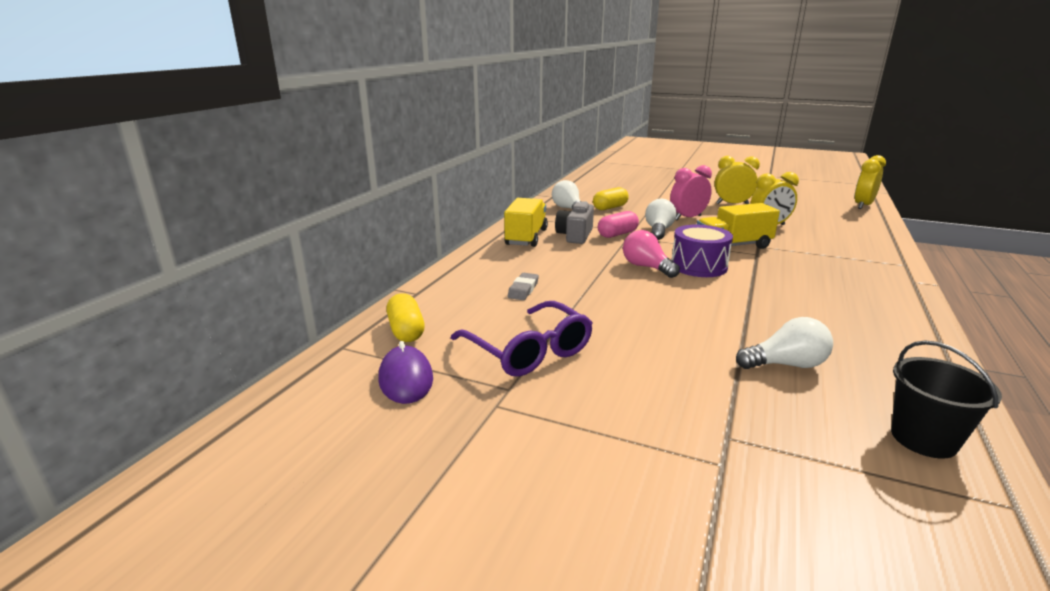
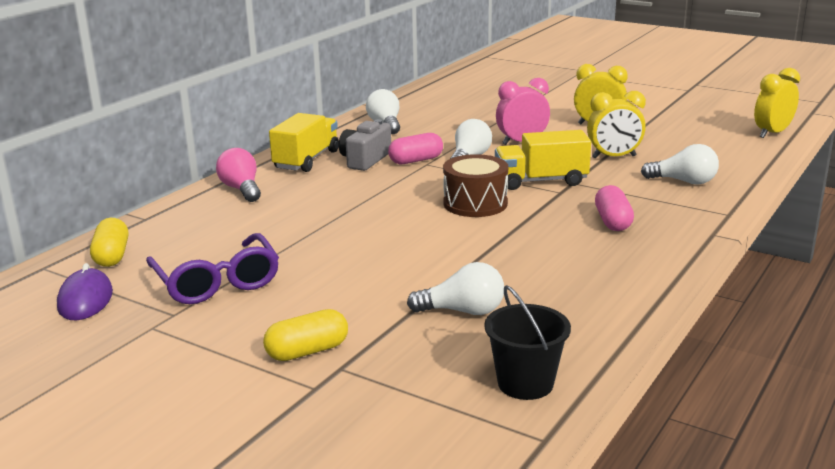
camera: 10 degrees right, 0 degrees up
(523, 290) = (257, 220): grey eraser -> none
(610, 207) = (438, 125): yellow capsule -> yellow capsule (307, 351)
(646, 267) = (414, 202): pink light bulb -> pink light bulb (241, 189)
(698, 266) = (475, 203): purple drum -> brown drum
(824, 275) = (613, 221): none -> pink capsule
(842, 242) = (684, 181): none -> white light bulb

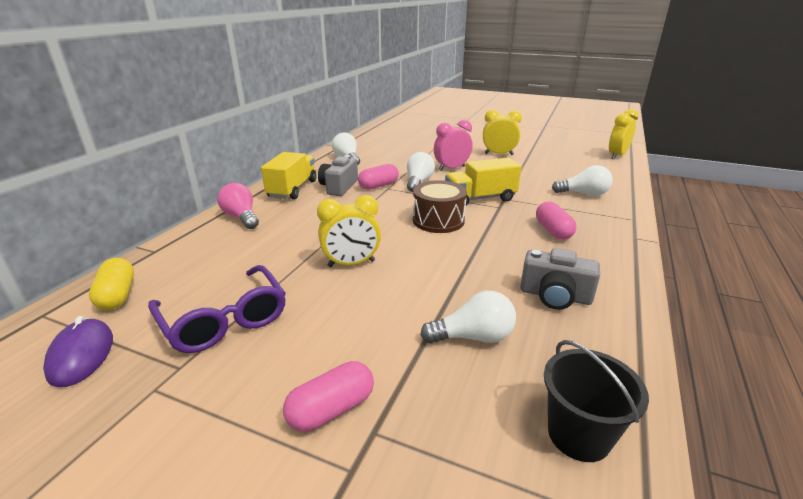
camera: 10 degrees left, 5 degrees up
(307, 351) = (331, 409): yellow capsule -> pink capsule
(572, 284) = (555, 296): none -> grey camera
(614, 157) = (522, 177): yellow clock -> yellow clock (351, 264)

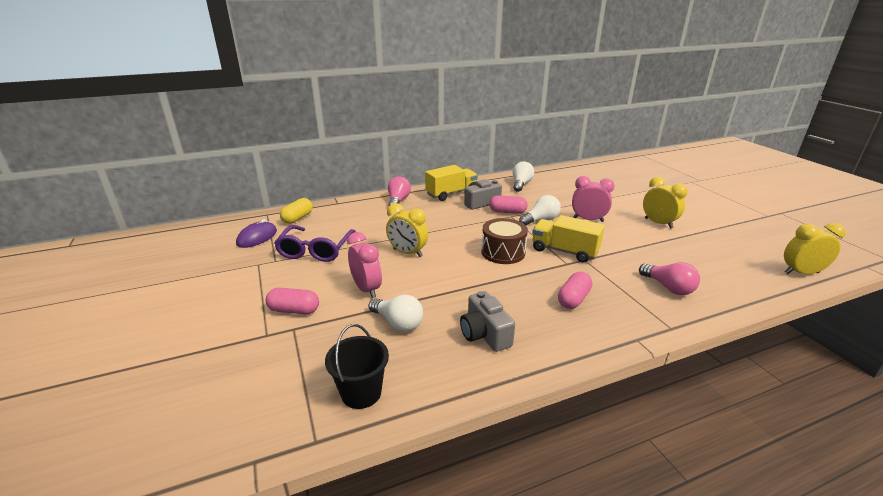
camera: 45 degrees right, 0 degrees up
(377, 325) = (366, 289): none -> pink clock
(583, 194) = (668, 287): white light bulb -> pink light bulb

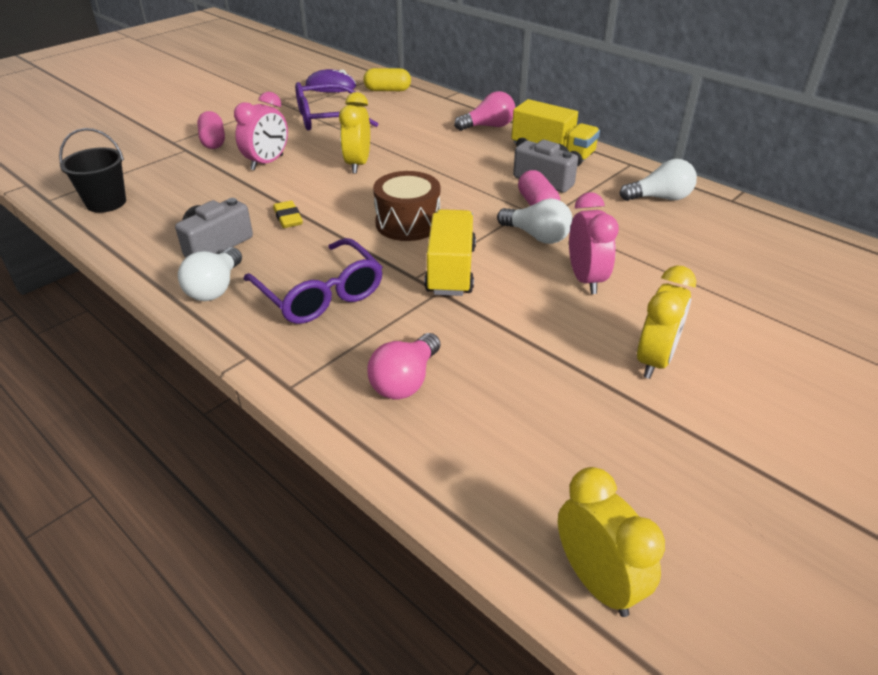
camera: 65 degrees right, 10 degrees up
(398, 323) = (215, 193): white light bulb -> white light bulb (215, 288)
(465, 294) = (288, 218): none -> yellow eraser
(573, 299) = (320, 294): pink capsule -> purple glasses

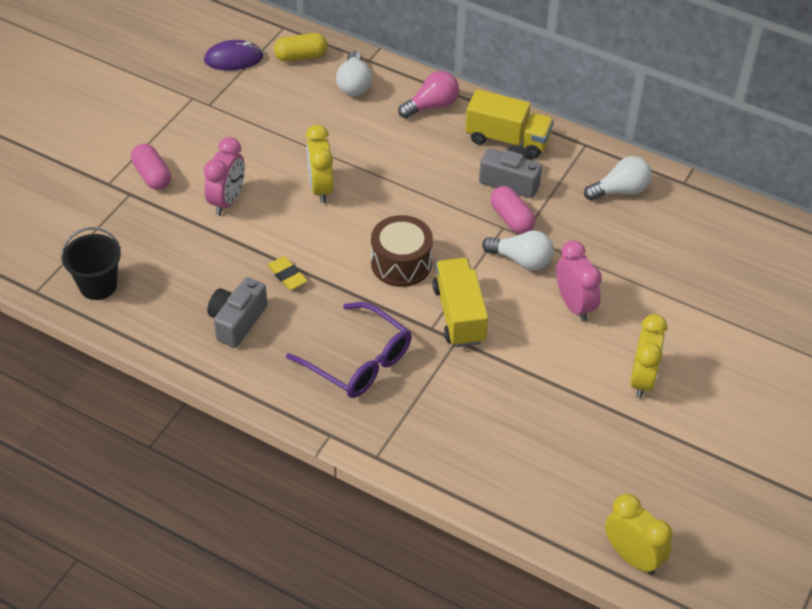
camera: 15 degrees left, 10 degrees up
(215, 288) = (265, 371): white light bulb -> white light bulb (354, 84)
(326, 118) = (254, 118): purple glasses -> none
(405, 381) = (462, 434): pink light bulb -> none

